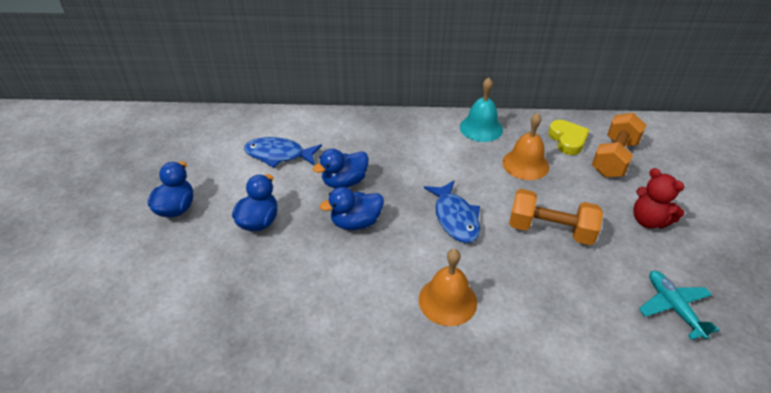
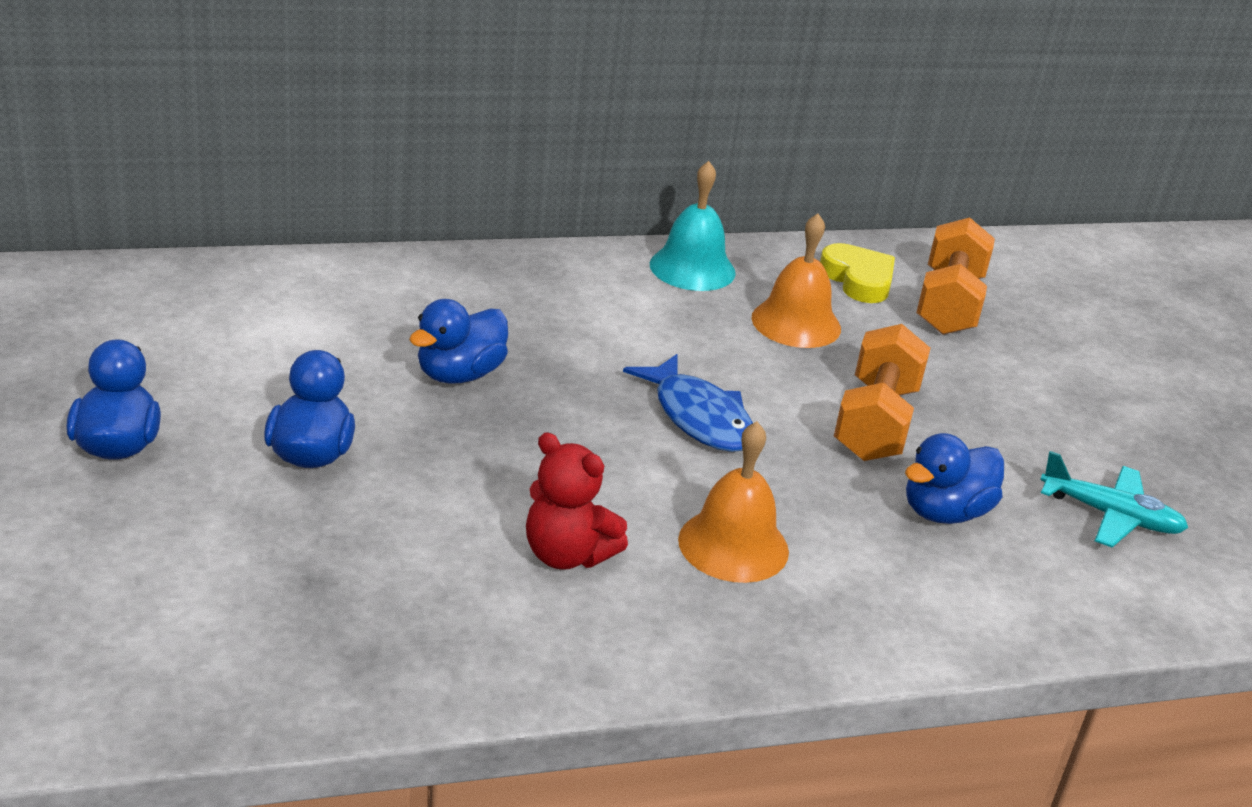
camera: 20 degrees left, 10 degrees down
(278, 155) = (300, 337): blue fish -> none
(356, 222) = (511, 439): blue duck -> blue duck (944, 512)
(550, 230) = (875, 422): orange dumbbell -> orange dumbbell turned 75 degrees counterclockwise
(648, 220) = (1035, 395): red teddy bear -> red teddy bear (567, 555)
(673, 307) = (1111, 516): turquoise plane -> turquoise plane turned 150 degrees clockwise

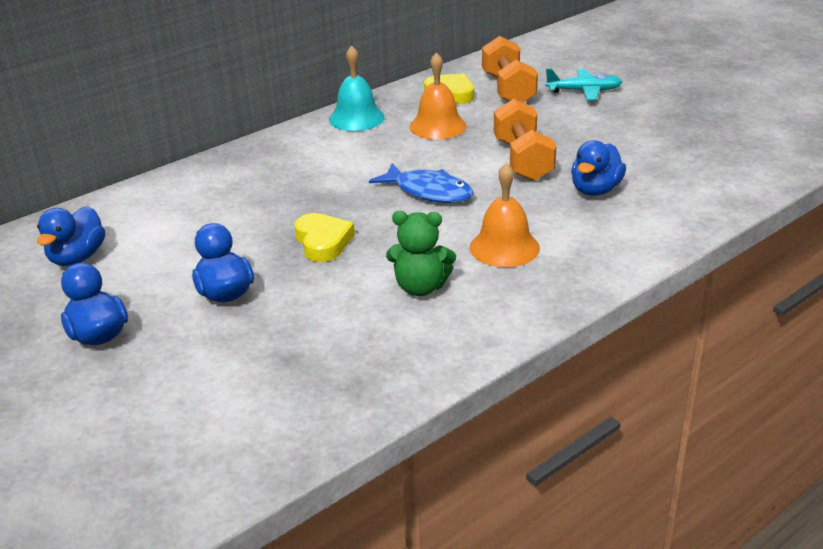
camera: 20 degrees left, 0 degrees up
(459, 374) = (274, 219): blue duck -> blue duck (77, 258)
(494, 433) = (323, 242): none -> yellow heart
(567, 555) = (420, 287): red teddy bear -> green teddy bear
(1111, 516) = (675, 161): turquoise plane -> turquoise plane (584, 91)

